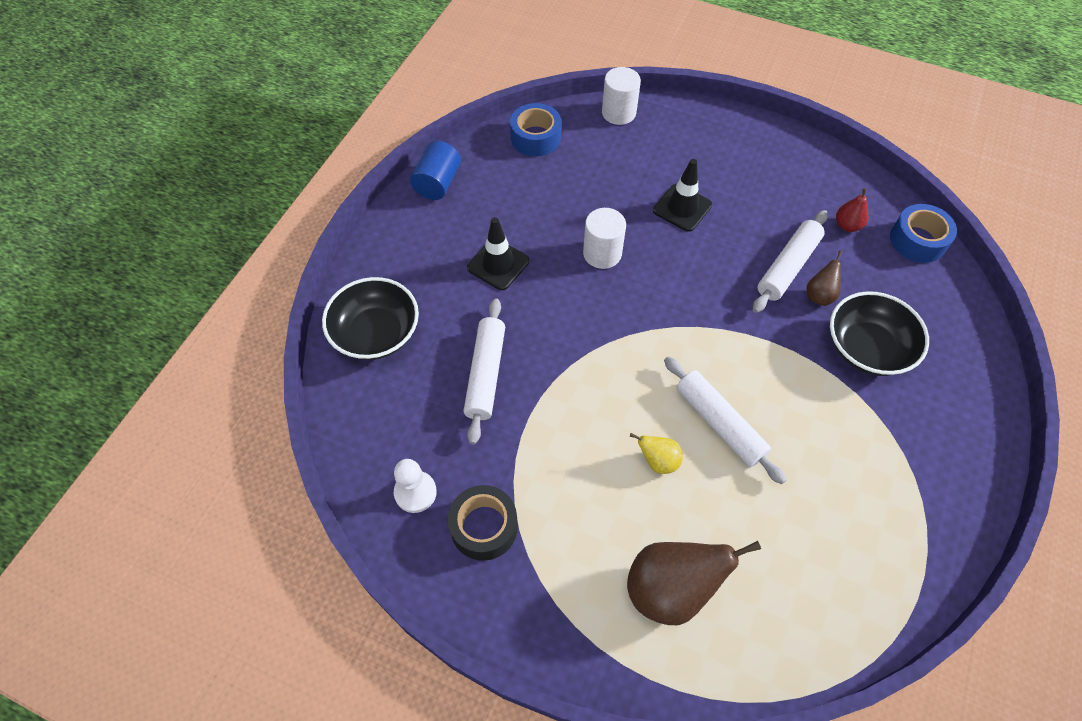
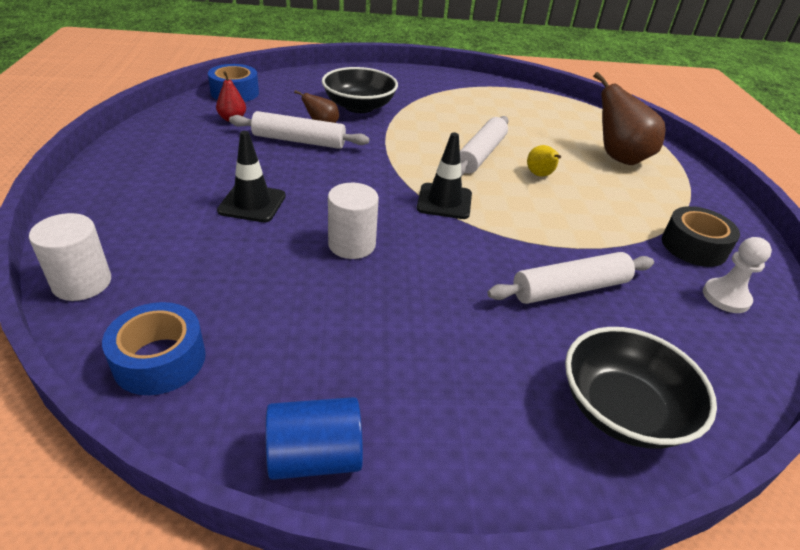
camera: 120 degrees left, 20 degrees down
(498, 264) = (426, 324): black traffic cone -> black traffic cone (444, 201)

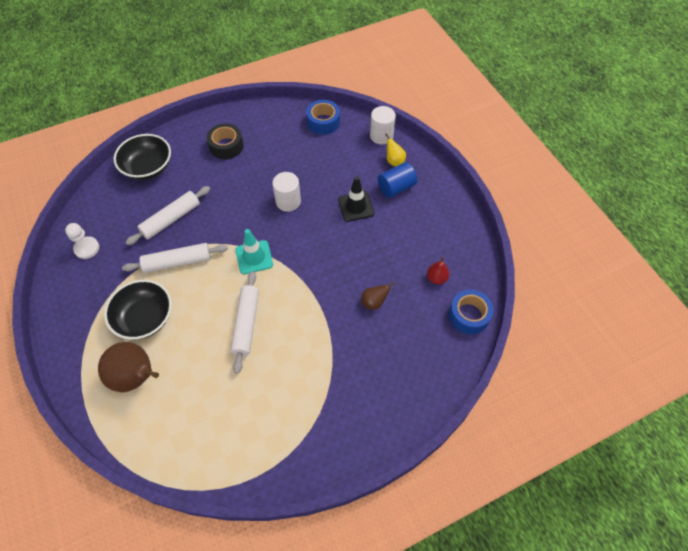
camera: 160 degrees right, 20 degrees up
(299, 141) = (375, 275): white rolling pin -> white rolling pin (177, 262)
(315, 456) = (251, 115): blue cylinder -> blue cylinder (396, 188)
(359, 106) = (366, 348): black bowl -> black bowl (145, 318)
(444, 201) = (254, 257): black traffic cone -> turquoise traffic cone
(540, 175) = (198, 317): yellow pear -> yellow pear (394, 161)
(693, 246) = (95, 285): black tape -> black tape (226, 146)

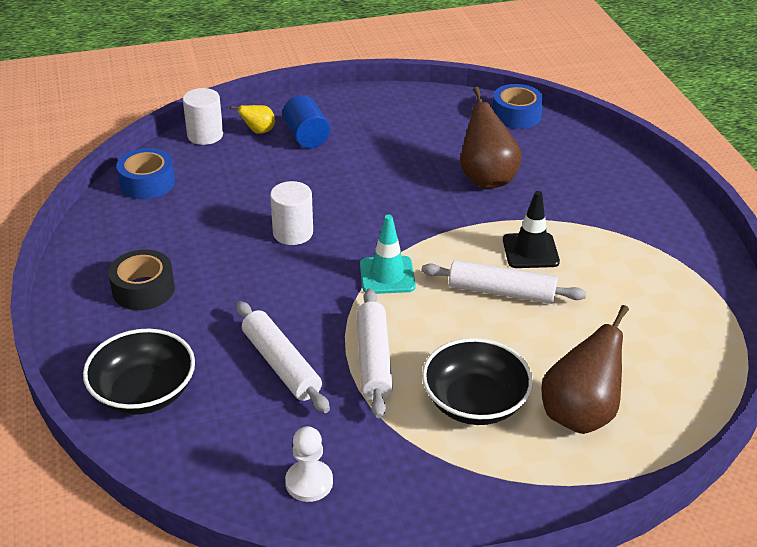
camera: 80 degrees left, 20 degrees down
(356, 206) = (326, 173): black traffic cone -> black traffic cone (530, 251)
(374, 302) = (486, 178): brown pear -> brown pear, size x1.99
(436, 278) = (460, 128): red pear -> none

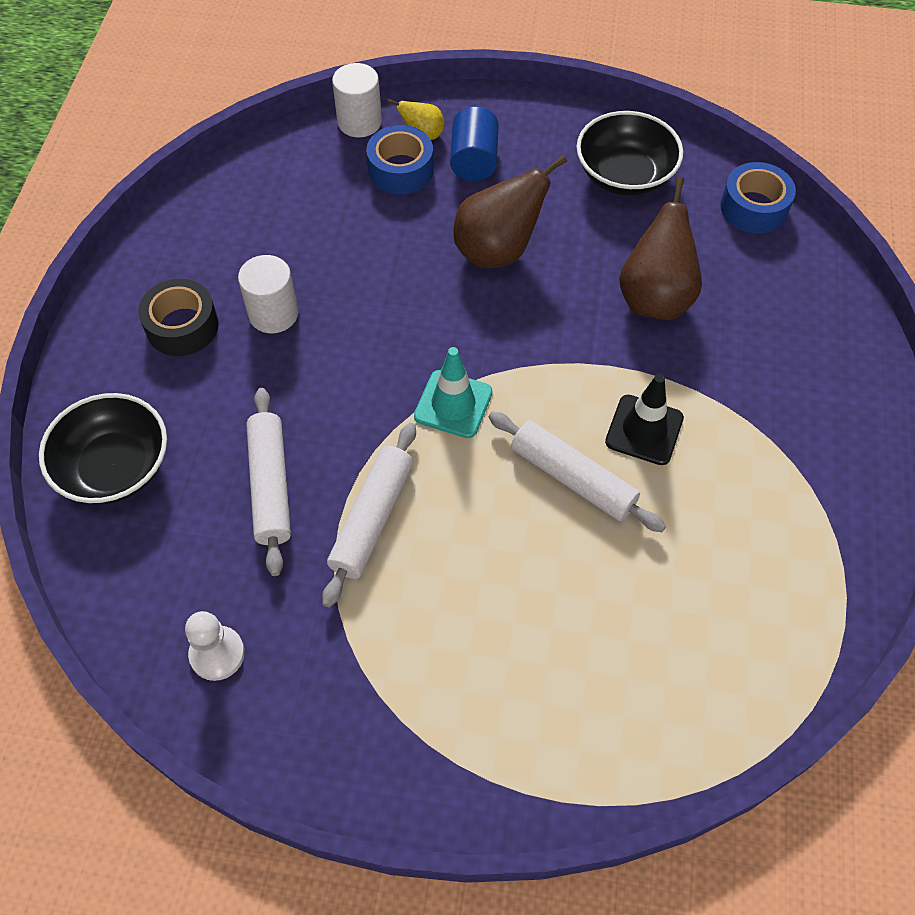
camera: 25 degrees right, 20 degrees up
(147, 183) = (261, 174): blue tape -> blue tape (401, 170)
(293, 233) = (381, 303): white cylinder -> white cylinder (273, 314)
(474, 402) = (450, 623): black bowl -> black bowl (624, 175)
(579, 414) = (561, 690): brown pear -> brown pear (498, 251)

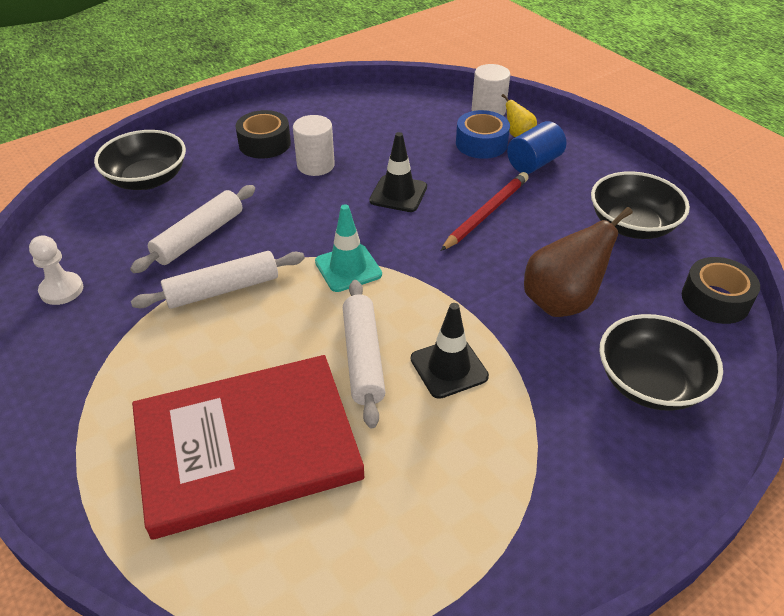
camera: 45 degrees right, 15 degrees down
(396, 288) = (398, 194): none -> black traffic cone
(498, 251) = (486, 213): brown pear -> red pencil
(584, 631) = (247, 446): none -> red book
(753, 207) = (715, 300): blue tape -> black tape
(786, 322) = (650, 383): none -> black bowl

